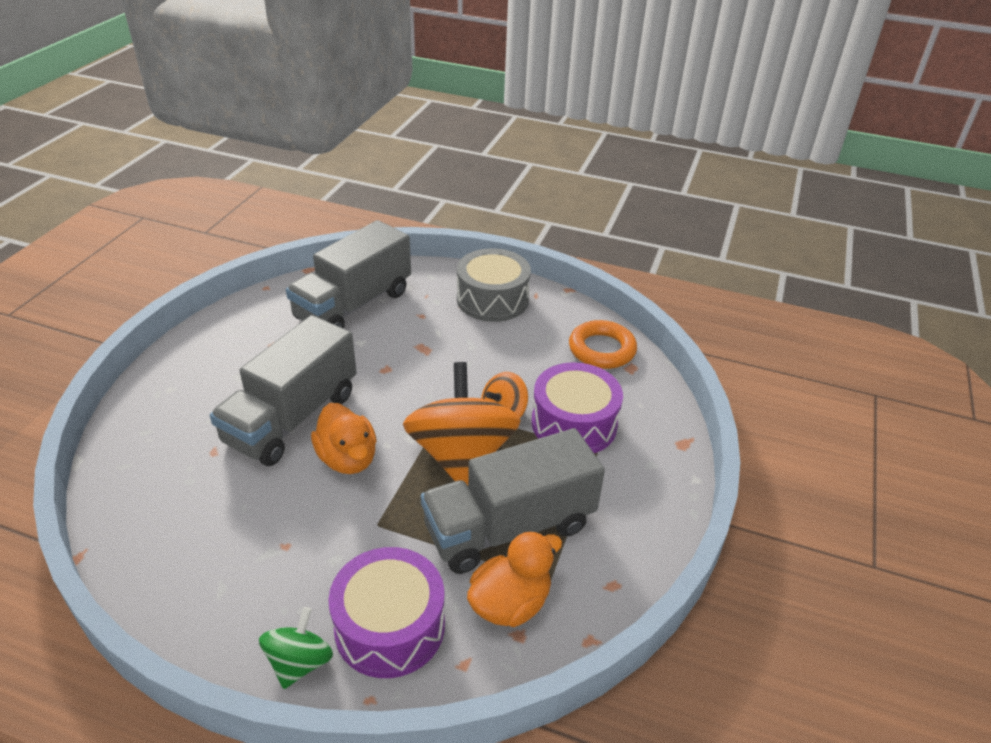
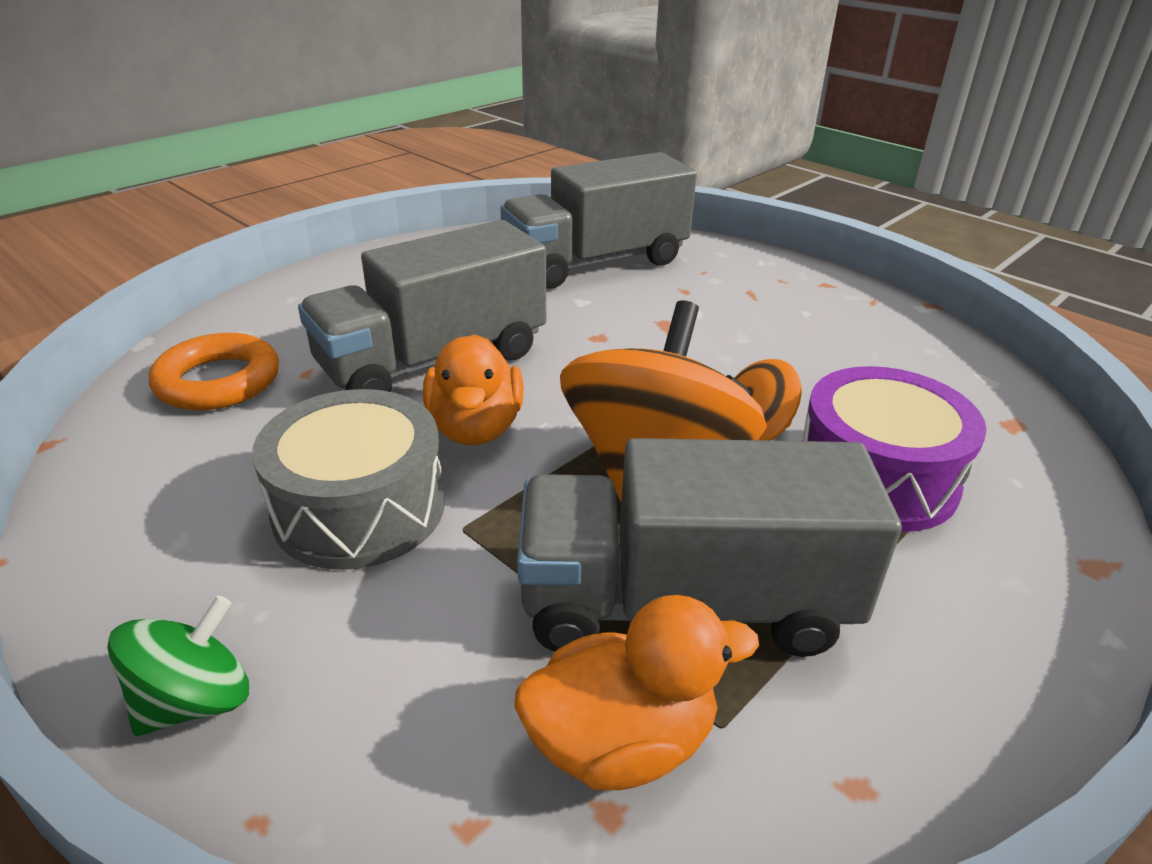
camera: 25 degrees right, 5 degrees down
(390, 626) = (379, 698): purple drum -> none
(492, 299) = (801, 293): grey drum -> grey drum (359, 508)
(602, 349) = (965, 388): orange ring -> orange ring (218, 381)

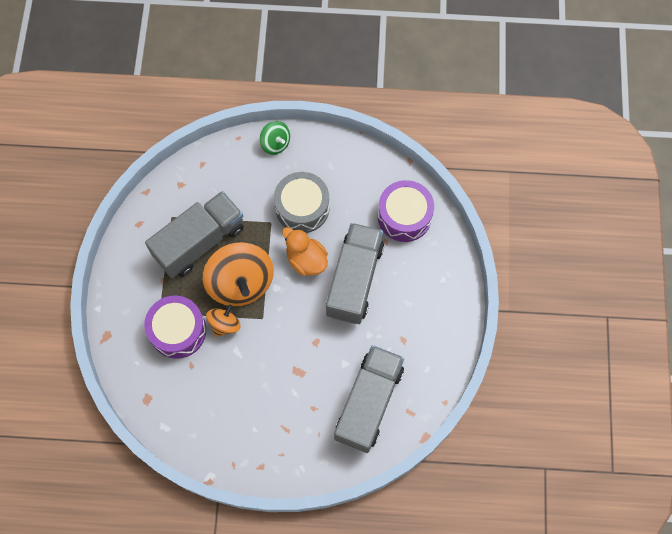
camera: 140 degrees right, 35 degrees up
(195, 701) = (275, 143): green spinning top -> green spinning top turned 45 degrees counterclockwise
(218, 381) = (404, 216): orange ring -> purple drum
(621, 741) = (188, 199): orange duck -> none

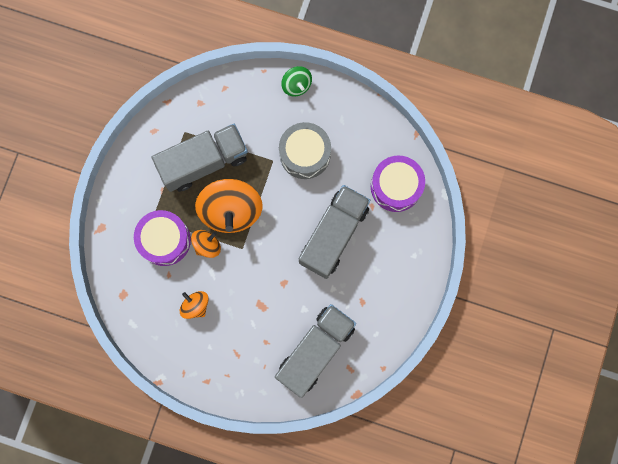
camera: 15 degrees right, 10 degrees up
(228, 390) = (195, 305): none -> orange spinning top
(306, 260) = (295, 204): orange duck -> none

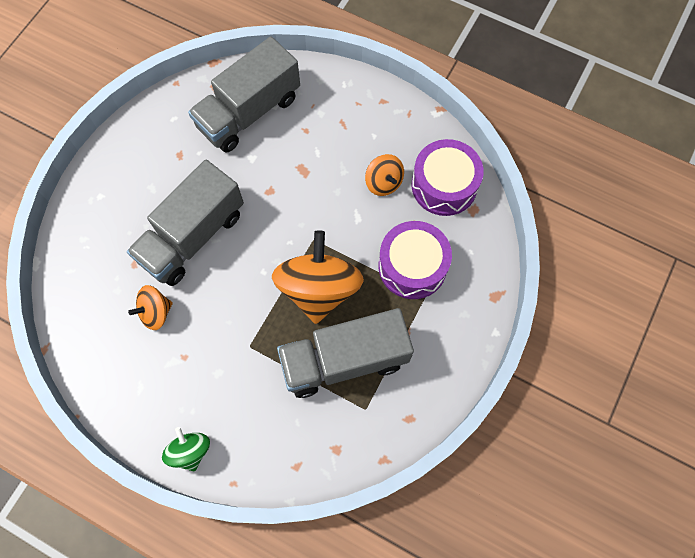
camera: 170 degrees left, 10 degrees down
(207, 245) = (358, 251): orange spinning top -> orange spinning top (156, 312)
(305, 154) = (203, 347): grey drum -> none
(396, 186) = (94, 283): purple drum -> purple drum (444, 185)

